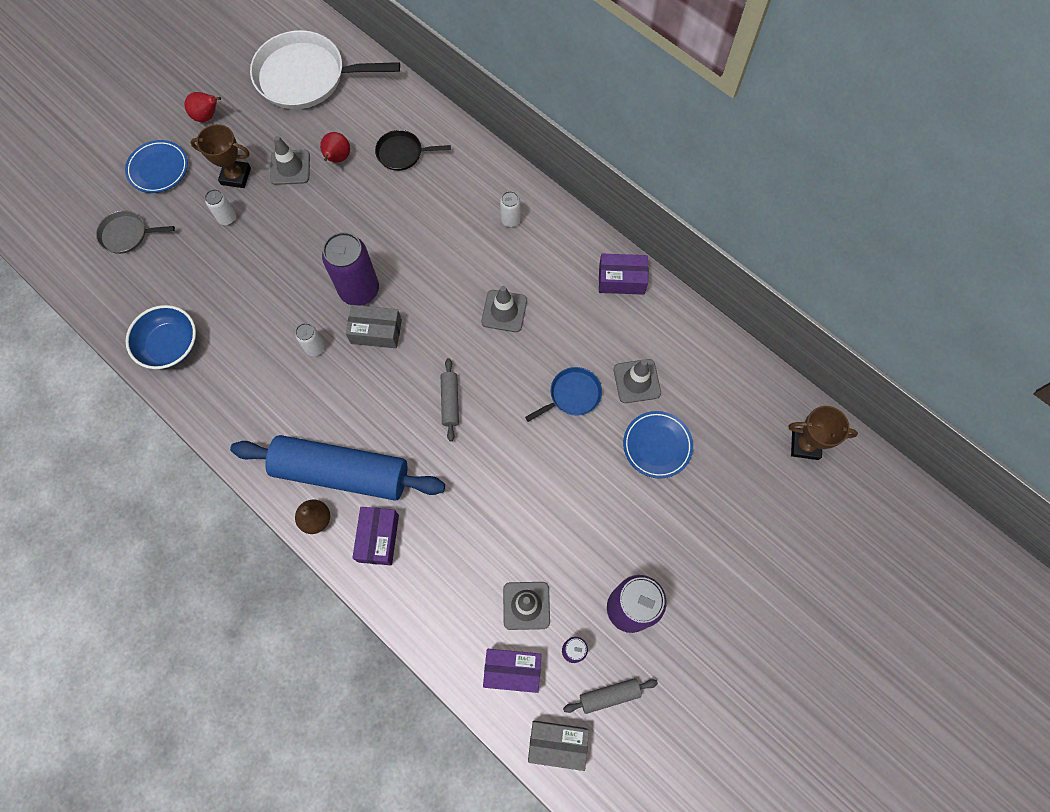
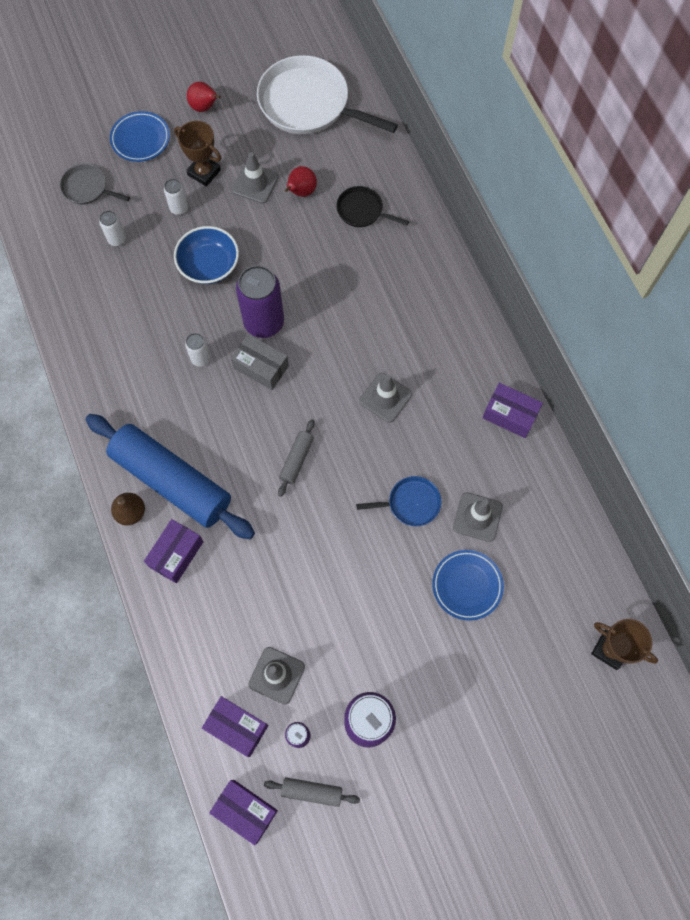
camera: 25 degrees right, 0 degrees up
(170, 345) = (79, 303): blue bowl -> blue bowl (209, 265)
(510, 220) = (432, 314): white can -> white can (117, 239)
(557, 743) = (245, 811): grey box -> purple box

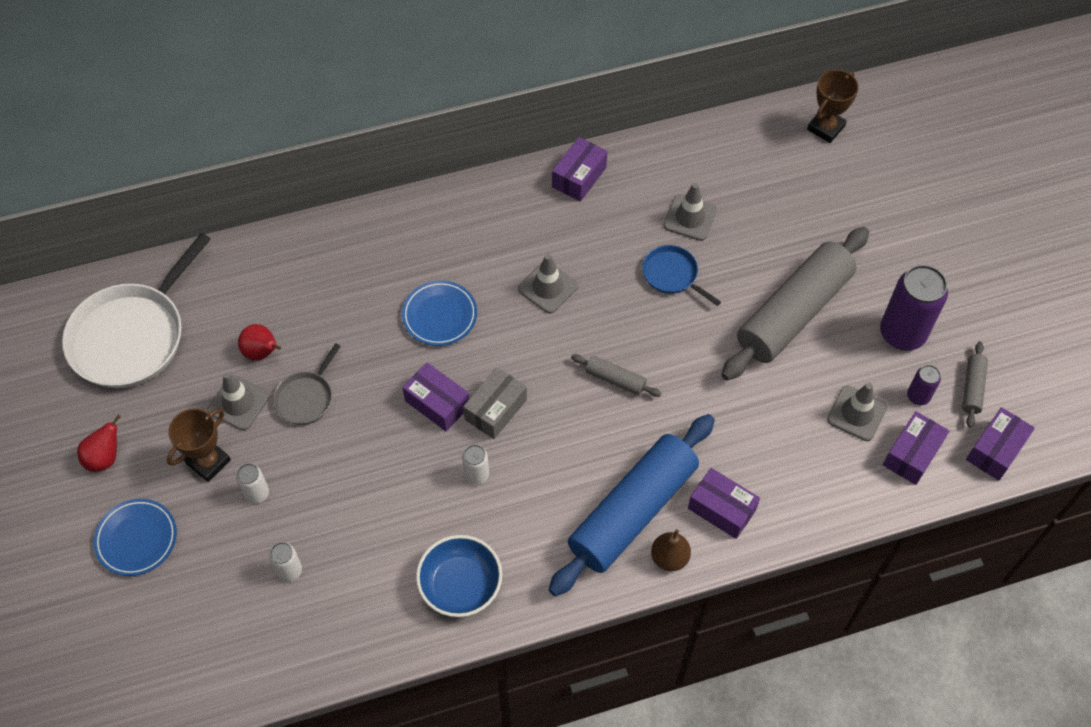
camera: 85 degrees left, 10 degrees down
(87, 188) = (201, 609): grey pan -> grey pan (306, 398)
(209, 265) = (348, 461): blue bowl -> blue bowl (460, 585)
(264, 322) = (437, 403): purple can -> purple box
(362, 211) = (302, 290): black pan -> none
(380, 616) = (794, 313): none -> grey rolling pin
(411, 503) = (672, 275): blue pan -> blue pan turned 45 degrees counterclockwise
(467, 585) = (762, 234): blue plate -> blue plate (440, 315)

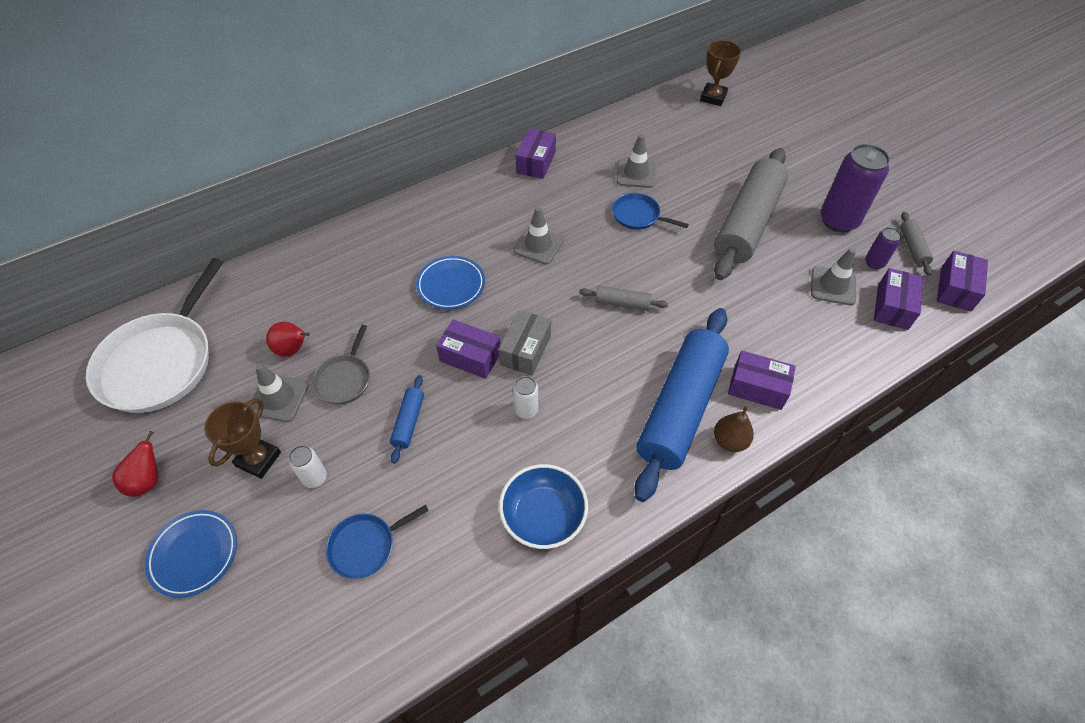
camera: 15 degrees left, 5 degrees down
(289, 571) = (365, 546): white can -> blue pan
(358, 459) = (409, 422): none -> blue rolling pin

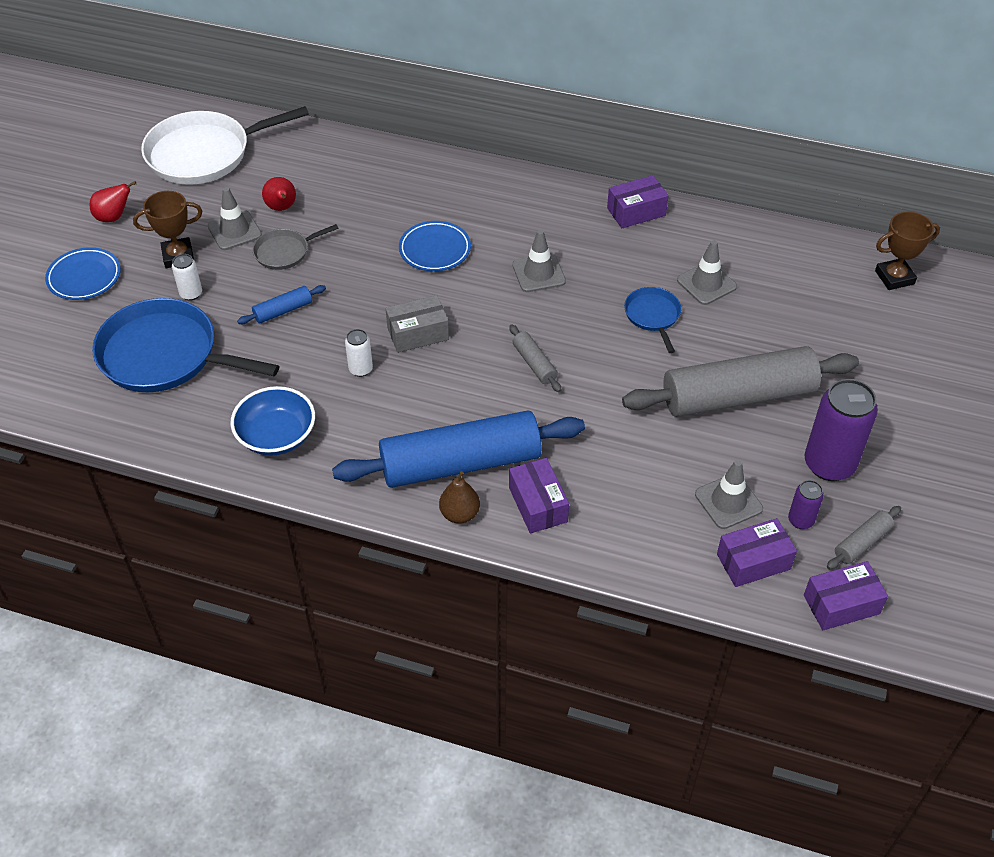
camera: 50 degrees right, 5 degrees down
(365, 546) = (164, 355): blue pan -> blue pan, size x2.04
(470, 357) = (377, 306): purple box -> none

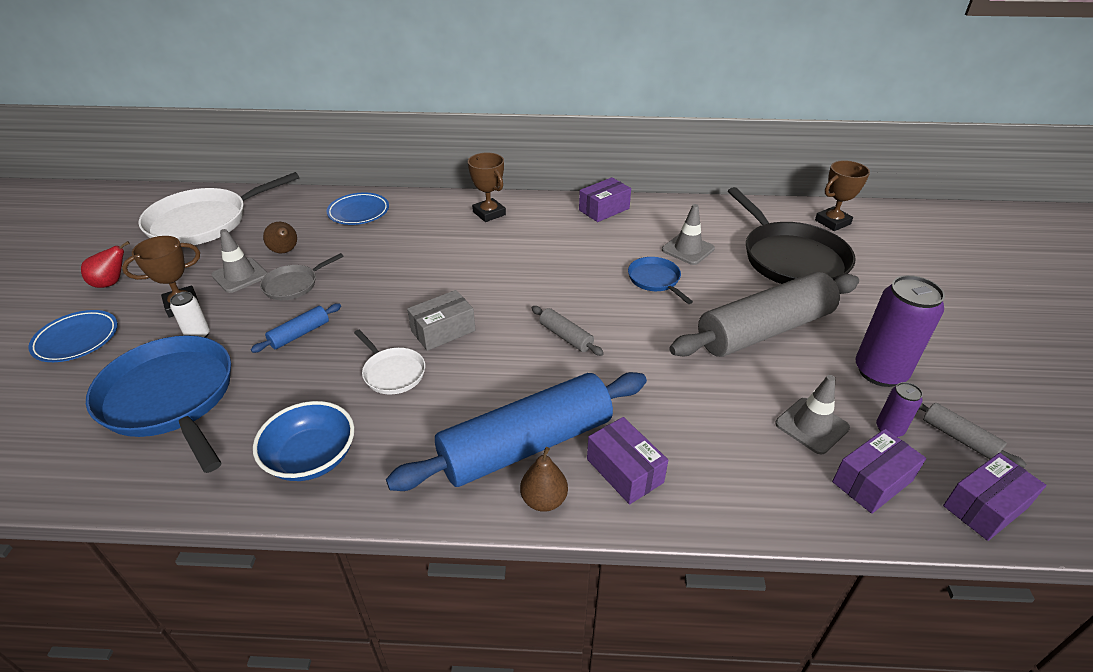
camera: 15 degrees left, 10 degrees down
(164, 355) = (171, 398): blue pan -> blue pan turned 45 degrees clockwise
(282, 208) = (285, 251): red pear -> brown pear
(360, 369) = (393, 373): white can -> white pan
(435, 250) = (439, 261): blue plate -> blue plate (359, 212)
(505, 194) = (489, 213): none -> brown trophy
(538, 273) = (540, 264): grey traffic cone -> none
(816, 317) = (791, 259): none -> black pan
(862, 542) = (958, 438): grey rolling pin -> grey rolling pin turned 75 degrees counterclockwise

